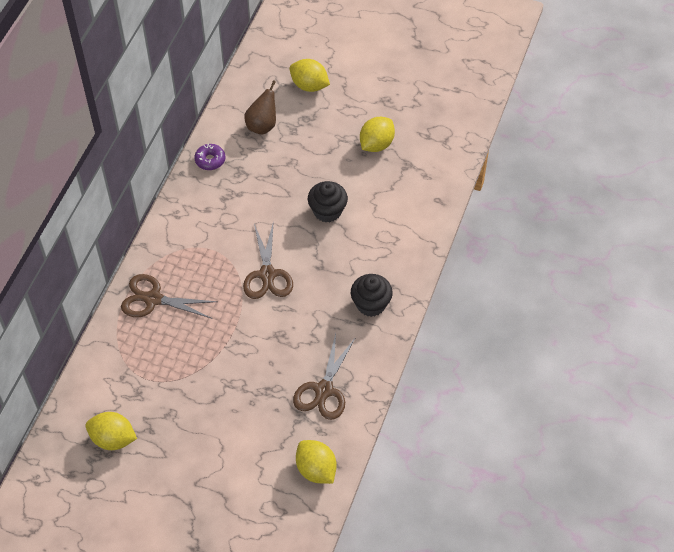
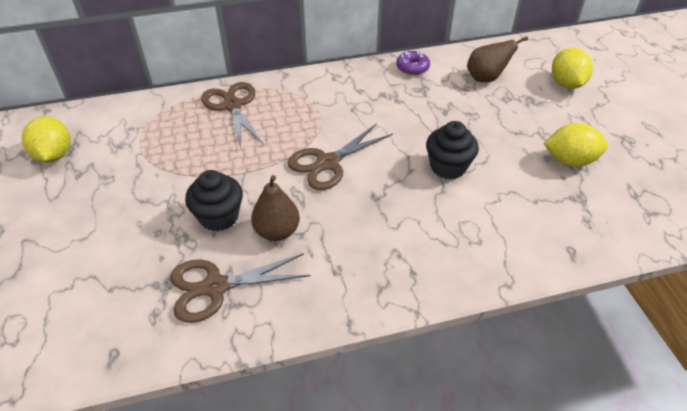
camera: 55 degrees right, 10 degrees down
(305, 336) = (277, 231): none -> brown pear
(316, 469) = (93, 342): yellow lemon -> none
(371, 304) = (369, 266): black cupcake -> black cupcake (219, 217)

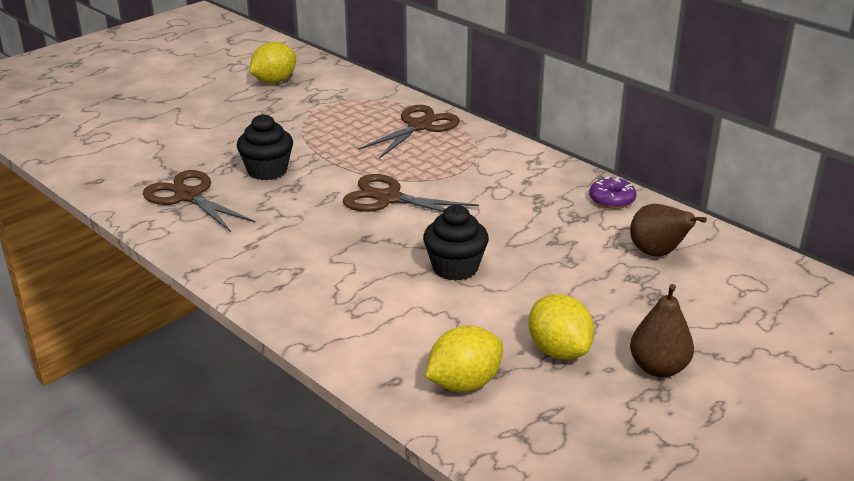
camera: 60 degrees right, 15 degrees down
(277, 231) = (273, 202): brown pear -> brown pear (658, 368)
(566, 84) = (729, 317): yellow lemon -> yellow lemon (464, 383)

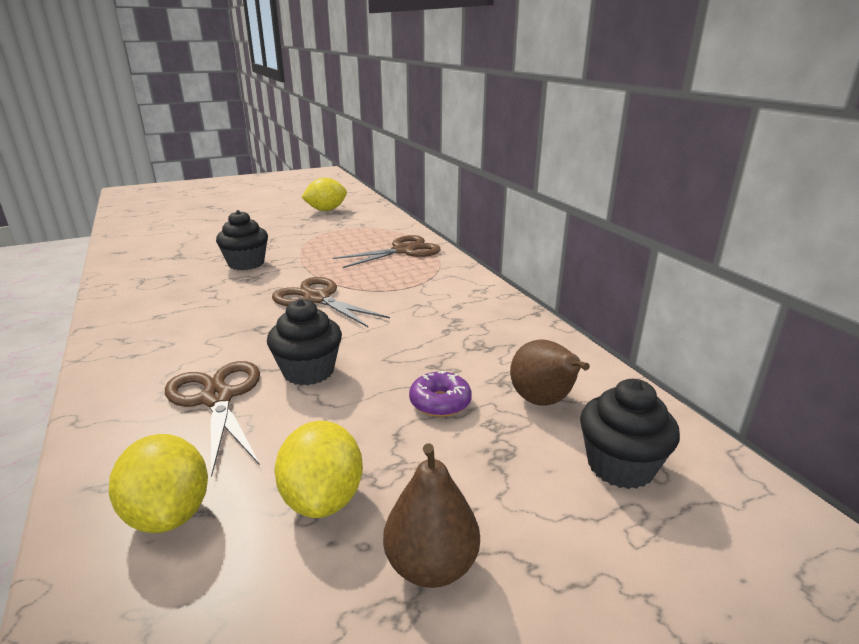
camera: 20 degrees right, 5 degrees down
(188, 196) = (164, 272): brown scissors -> brown scissors (217, 398)
(464, 383) = (169, 513): yellow lemon -> yellow lemon turned 75 degrees clockwise
(612, 200) = (531, 336): purple donut -> purple donut (440, 402)
(735, 286) = (620, 466): none -> black cupcake

